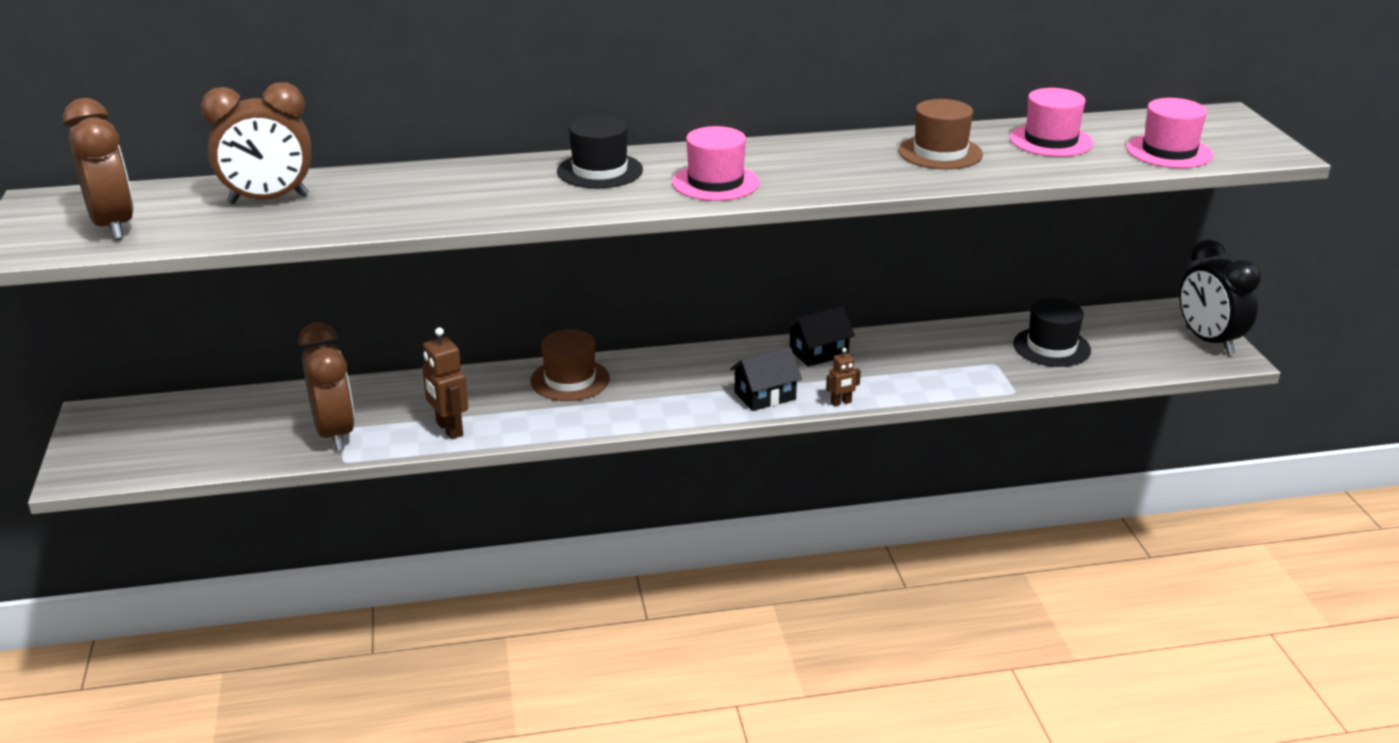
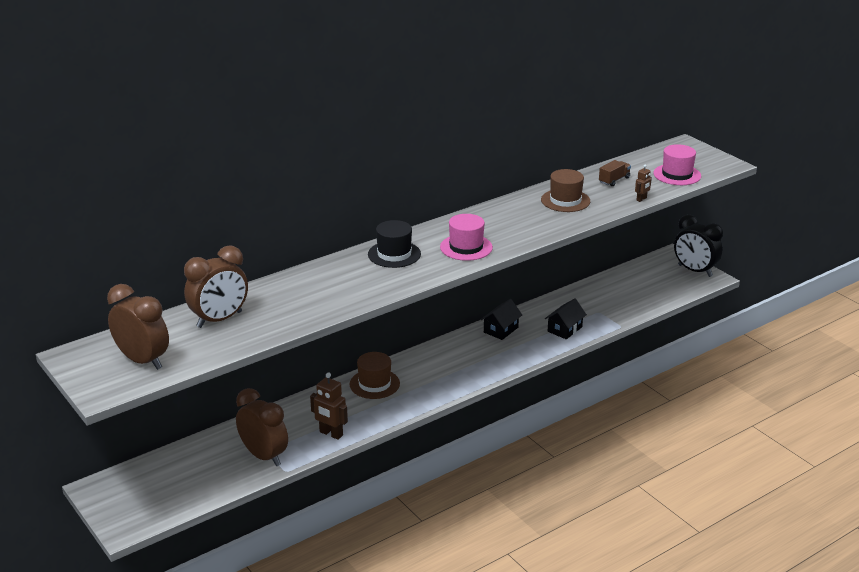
camera: 25 degrees left, 0 degrees up
(765, 396) = (493, 364): black house -> black house (564, 329)
(841, 403) = (537, 357): brown robot -> brown robot (641, 199)
(1051, 141) = (614, 180): pink hat -> brown truck
(1051, 347) = (620, 294): black hat -> none

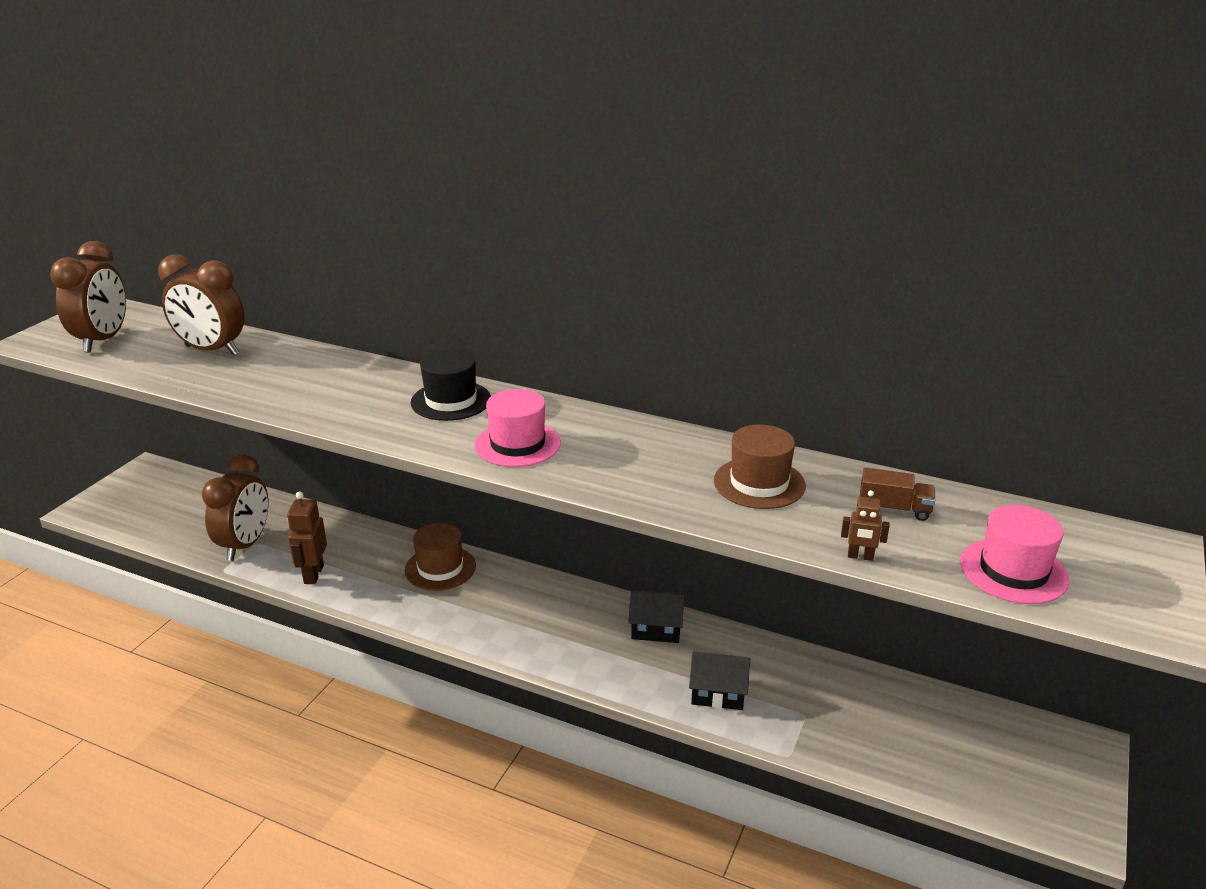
camera: 60 degrees right, 0 degrees up
(694, 271) = (1074, 797): black clock -> none

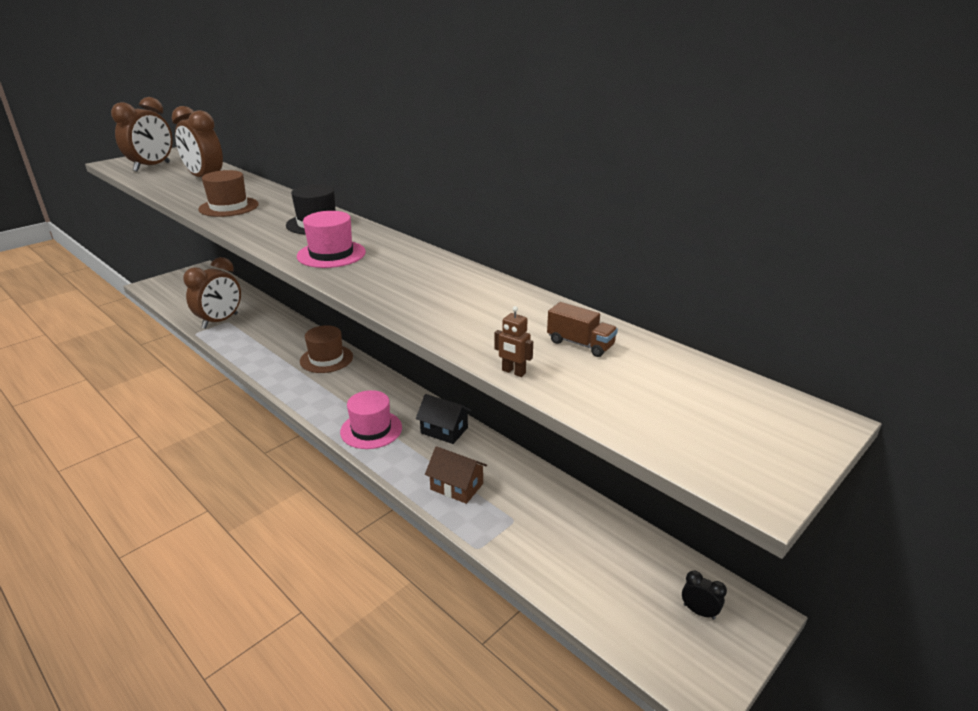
camera: 20 degrees right, 0 degrees up
(313, 574) = (245, 346): brown robot -> none
(718, 693) = (456, 486): black house -> brown house
(759, 483) = (483, 307): brown hat -> brown hat (229, 207)
(1013, 571) = (646, 411): pink hat -> pink hat (371, 429)
(1037, 757) = (699, 611): none -> black clock

